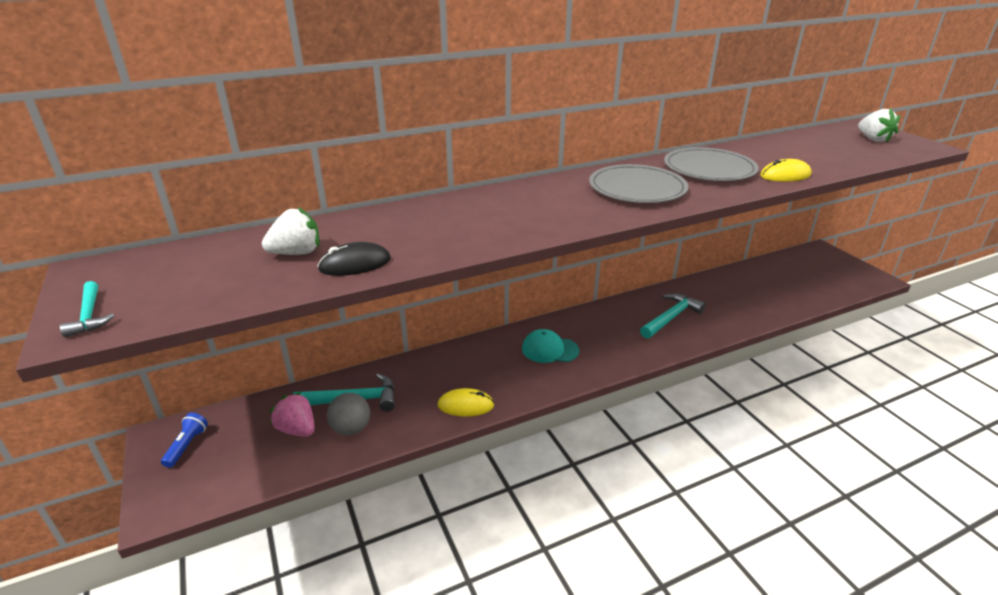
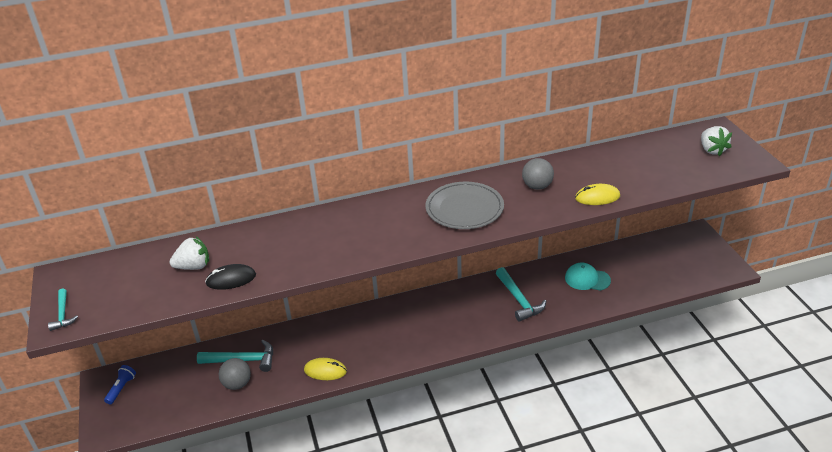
camera: 10 degrees right, 5 degrees up
(297, 429) = (199, 381): pink strawberry -> none
(550, 350) = (405, 325): turquoise cap -> turquoise cap (587, 279)
(671, 317) = (519, 300): turquoise hammer -> turquoise hammer turned 105 degrees clockwise
(709, 169) = (537, 186): grey plate -> grey ball

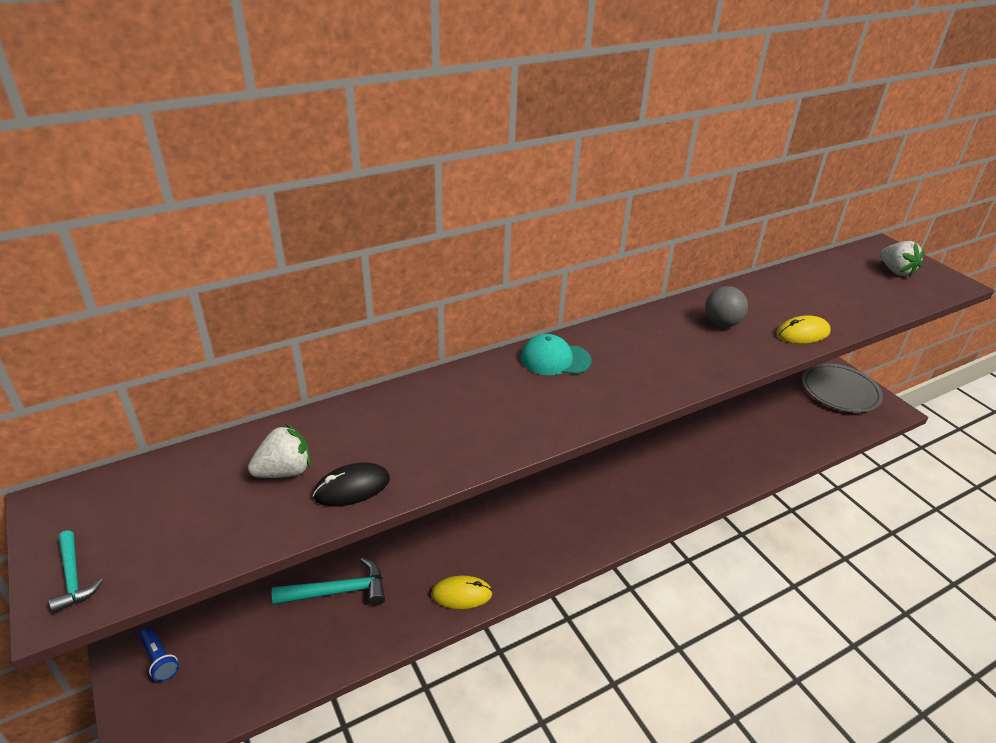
camera: 15 degrees left, 0 degrees up
(121, 388) = (160, 660): blue flashlight -> blue flashlight turned 135 degrees clockwise
(237, 384) = (339, 630): grey ball -> none
(464, 209) = (646, 357): grey plate -> grey plate (840, 391)
(519, 300) = (676, 468): turquoise hammer -> none
(587, 279) = (743, 435): turquoise cap -> turquoise cap (555, 359)

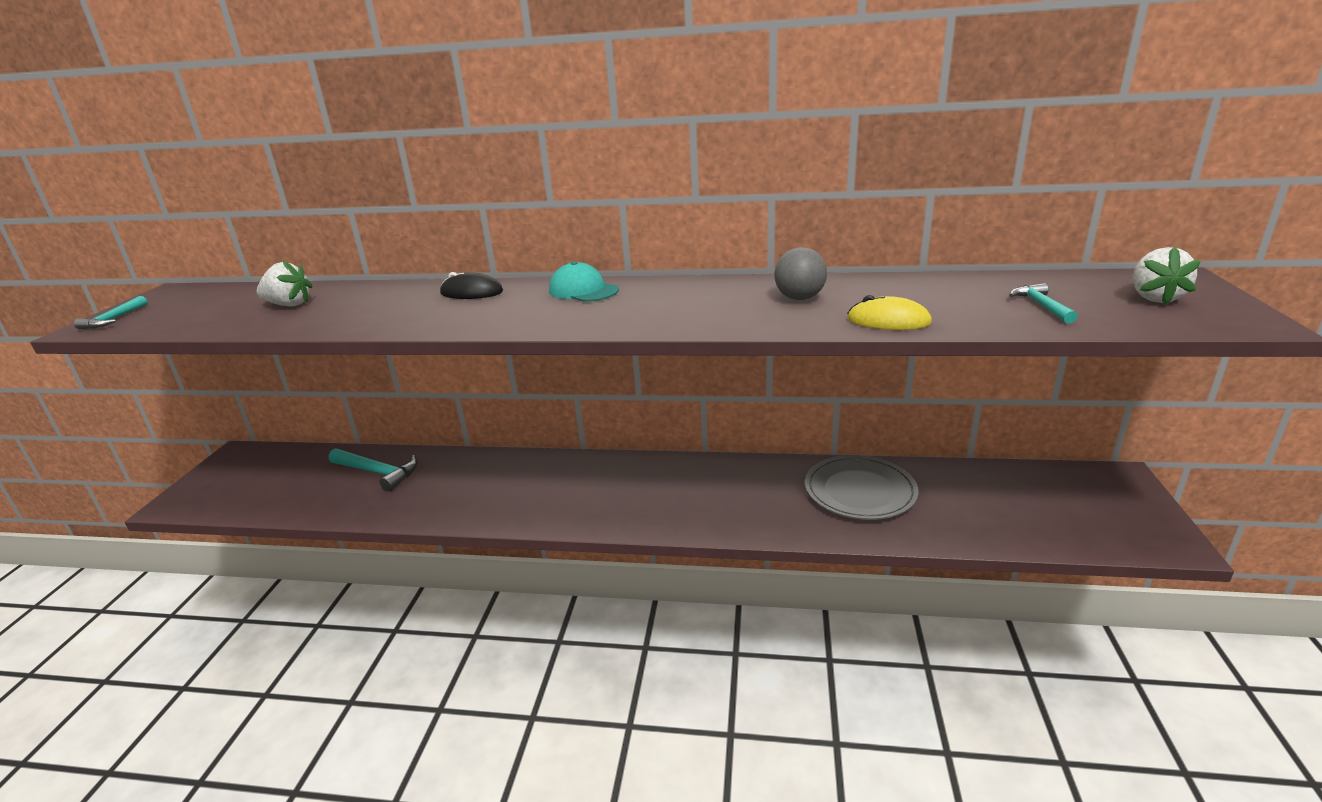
camera: 40 degrees right, 10 degrees down
(160, 660) = (241, 466): blue flashlight -> none
(352, 488) = (304, 321): black mouse -> black mouse (471, 292)
(461, 594) = (449, 510): yellow mouse -> none
(840, 391) = (1099, 498): grey plate -> grey plate (860, 491)
(856, 293) = (1041, 306): none -> turquoise hammer

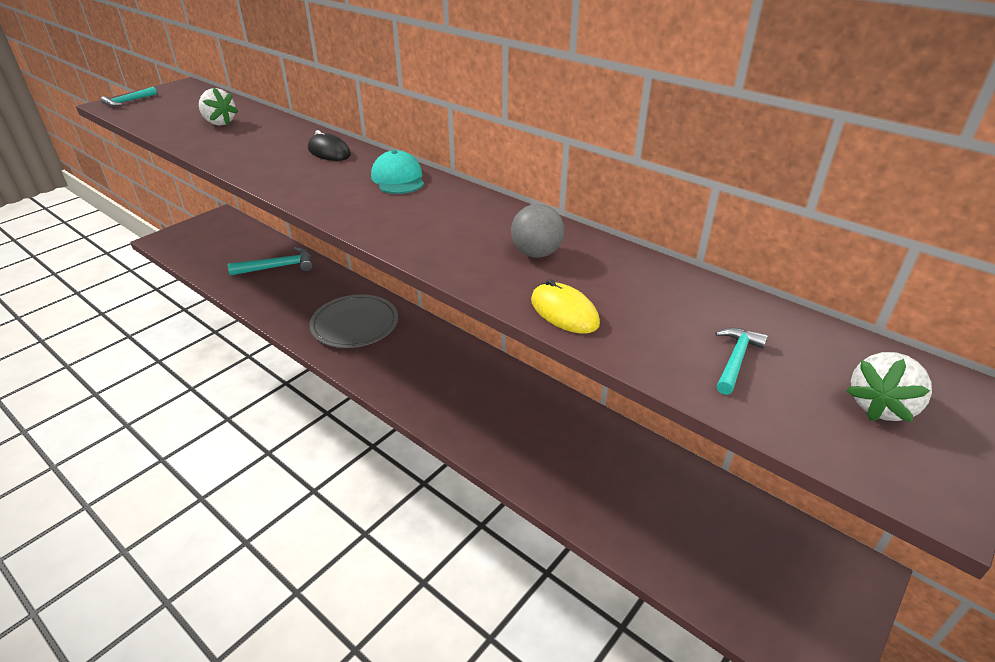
camera: 30 degrees right, 10 degrees up
(378, 472) = (278, 267): turquoise hammer -> turquoise hammer turned 75 degrees counterclockwise
(860, 491) = (582, 450): grey plate -> grey plate (355, 324)

